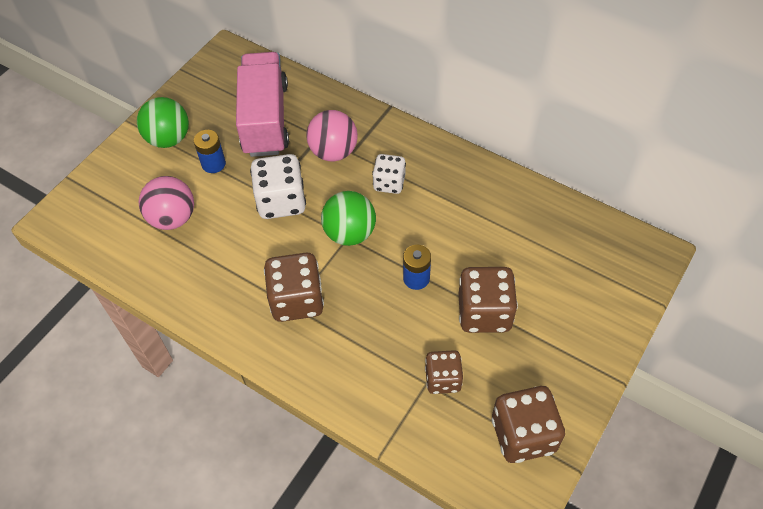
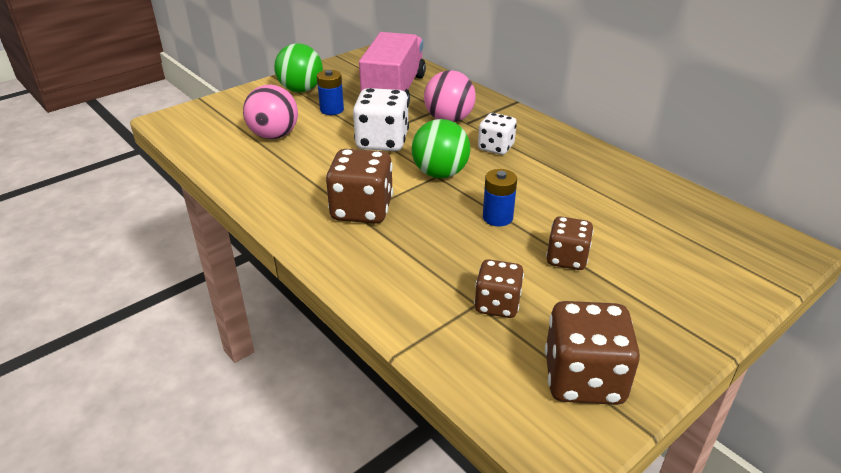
camera: 15 degrees right, 20 degrees down
(484, 313) = (567, 259): brown dice -> brown dice, size x0.63

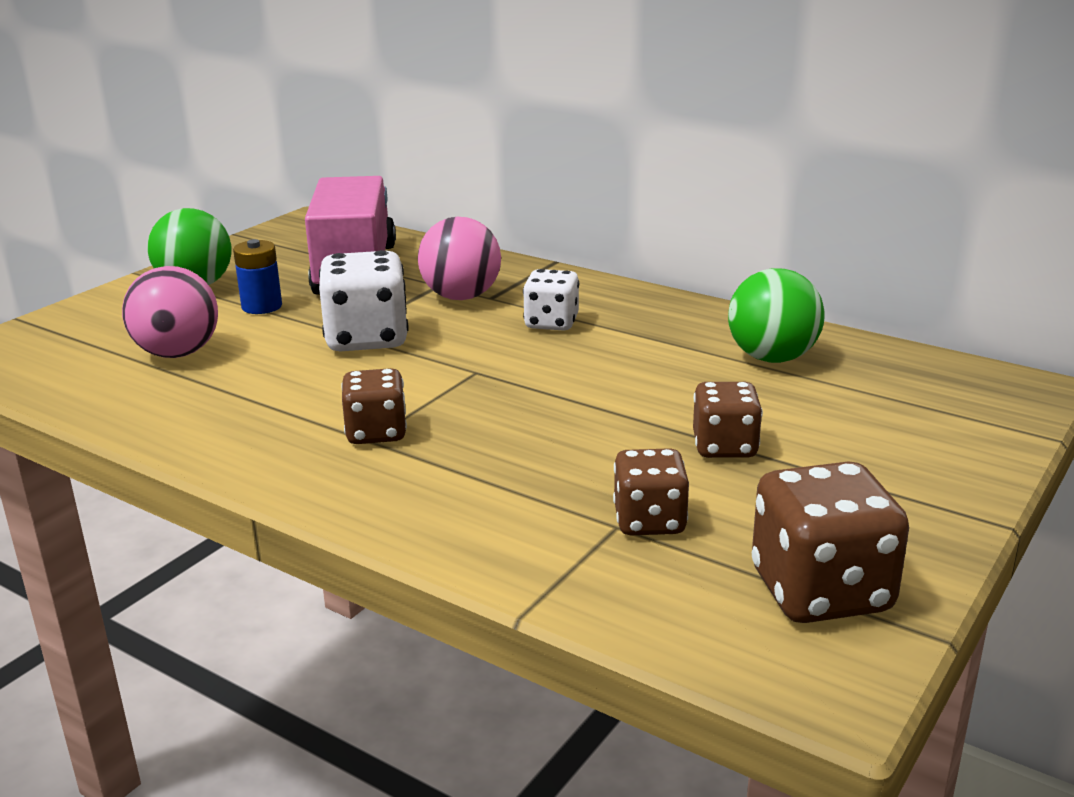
camera: 15 degrees left, 10 degrees down
(362, 210) = (376, 433): brown dice -> brown dice, size x0.63
(440, 174) = (480, 368): green ball -> green ball (772, 358)
(497, 217) = (597, 411): blue battery -> none

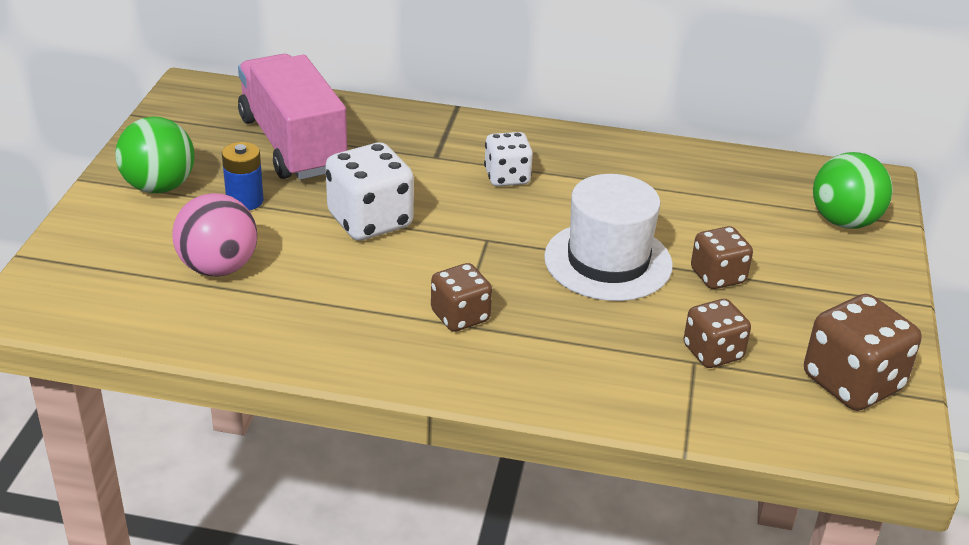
camera: 25 degrees left, 10 degrees up
(461, 297) = (411, 160): pink ball -> none
(597, 411) = (608, 261): none -> white hat
(772, 358) = (695, 184): green ball -> green ball (844, 222)

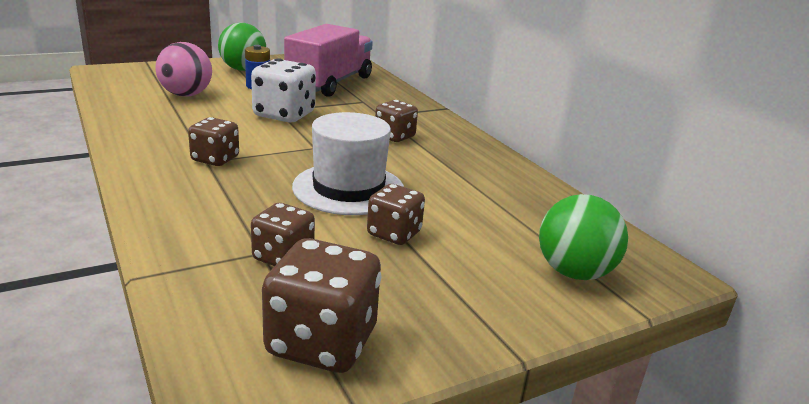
camera: 50 degrees right, 10 degrees down
(507, 177) = (394, 136): white dice -> brown dice

